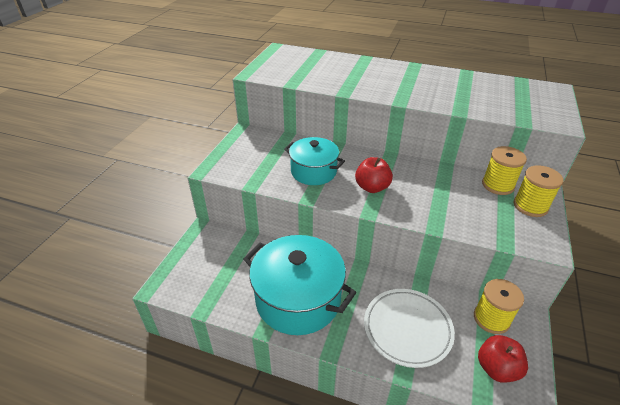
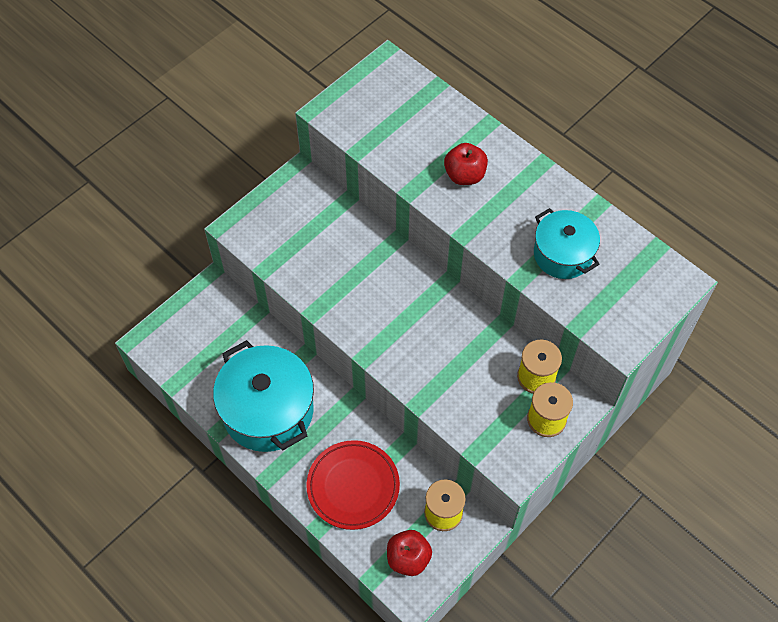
camera: 25 degrees right, 20 degrees up
(313, 171) = (342, 273): turquoise pot -> turquoise pot (563, 254)
(372, 187) = (392, 323): red apple -> red apple (464, 175)
(407, 329) = (353, 486): white plate -> red plate

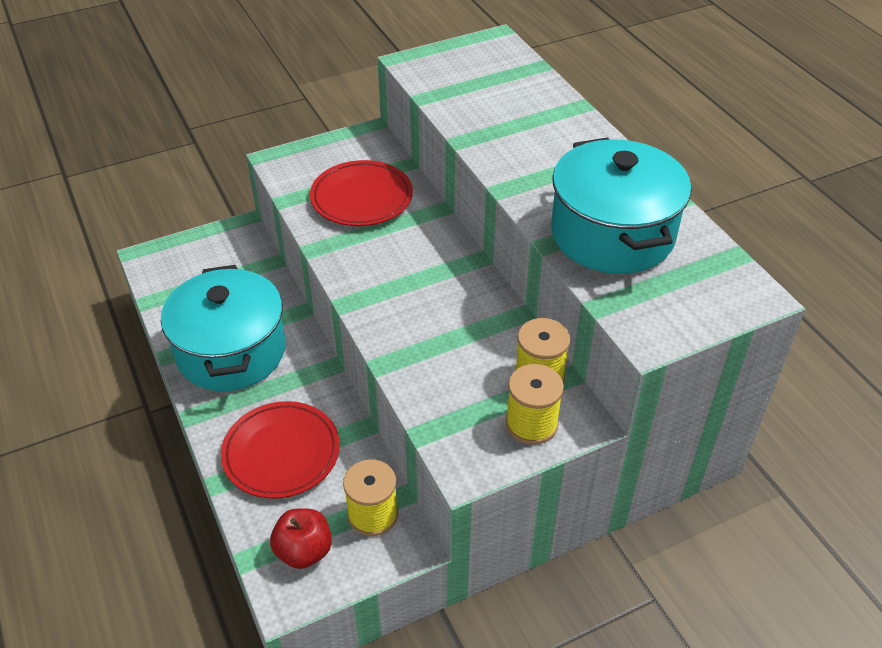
camera: 20 degrees right, 15 degrees down
(327, 247) = (361, 198): none -> red plate
(464, 175) = (530, 141): red apple -> none
(563, 254) = (612, 234): turquoise pot -> turquoise pot, size x1.63

